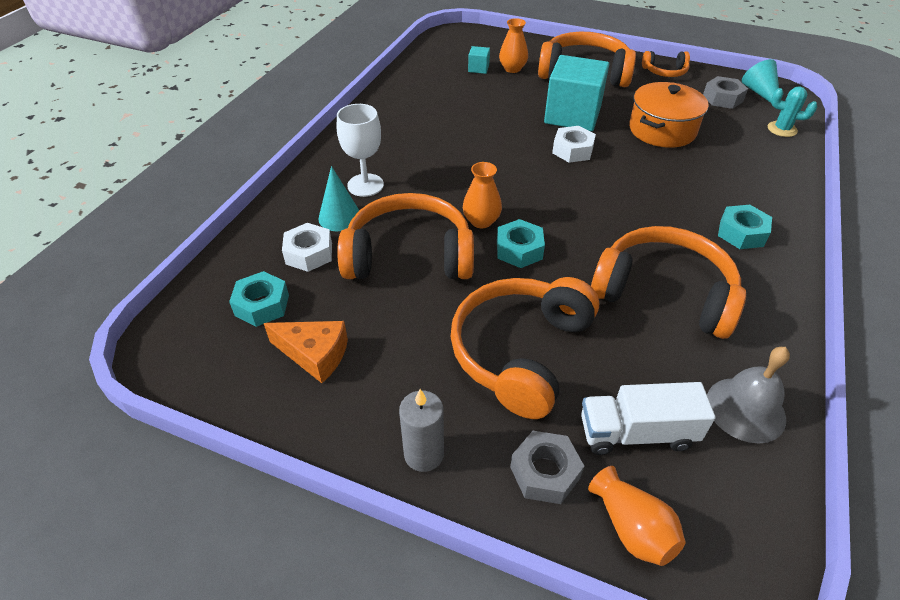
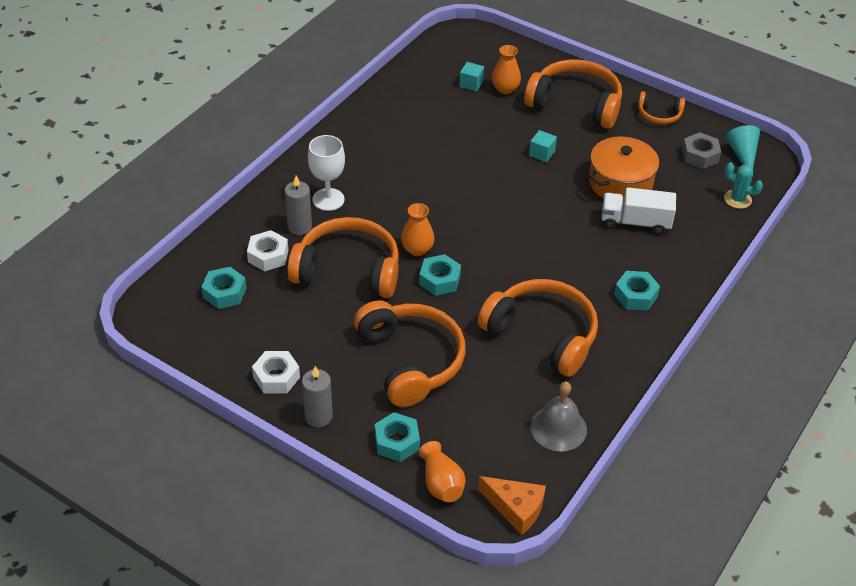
camera: 10 degrees right, 0 degrees up
(315, 355) = (257, 337): orange cheese -> orange cheese (515, 508)
(340, 217) = (299, 227): turquoise cone -> grey candle
(521, 352) = (410, 361): orange headphones -> orange headphones turned 120 degrees clockwise
(545, 472) = (397, 442): grey nut -> turquoise nut
(572, 115) = (542, 153): turquoise cube -> turquoise cube, size x0.42
(572, 150) = (525, 192): white nut -> white nut (276, 377)
(636, 433) = (471, 429): white truck -> white truck (635, 222)

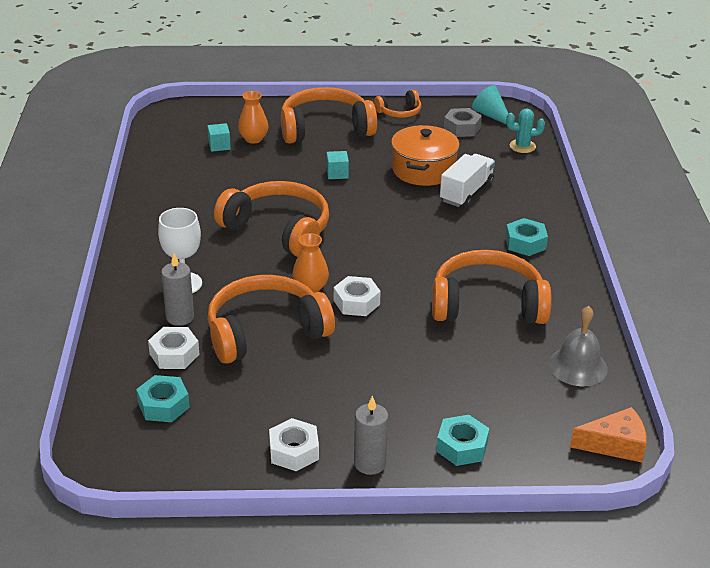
camera: 35 degrees left, 10 degrees down
(410, 361) = (401, 376): orange headphones -> orange headphones (278, 230)
(439, 280) = (356, 302): turquoise nut -> white nut
(441, 483) = (535, 459): orange vase -> none
(635, 222) = (466, 192): white truck -> white truck turned 150 degrees clockwise

